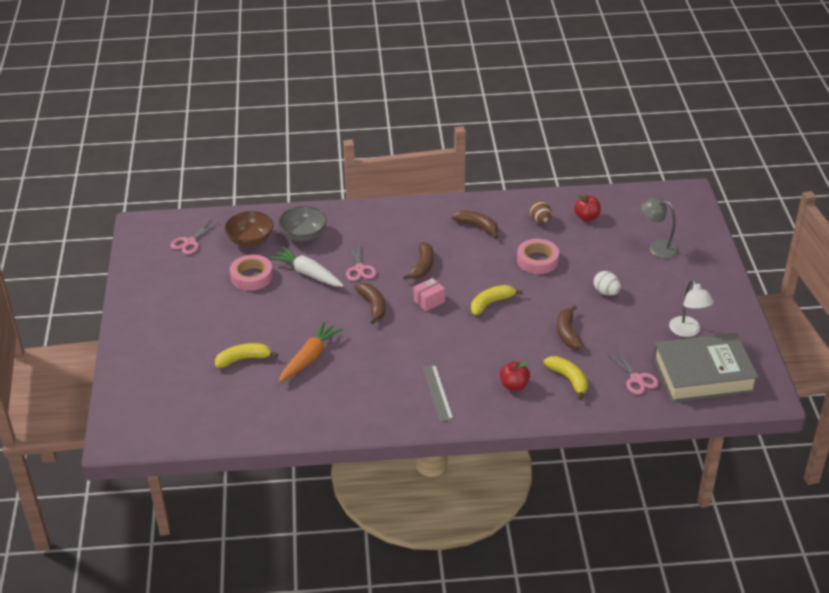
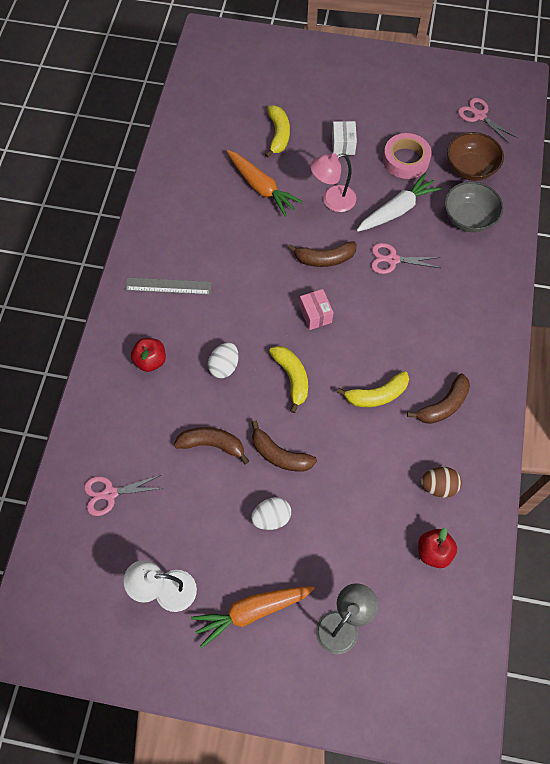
camera: 105 degrees right, 25 degrees up
(244, 316) = (343, 145): none -> white box
(310, 312) = (332, 200): none -> pink lamp
(422, 266) = (380, 324): brown banana -> brown banana (279, 455)
(499, 341) = (224, 366): none -> white egg
(537, 260) = (357, 455): pink tape -> none
(568, 379) = (138, 419): yellow banana -> yellow banana (377, 395)
(675, 288) = (252, 611): none -> orange carrot
(703, 374) = (87, 576): grey book -> none

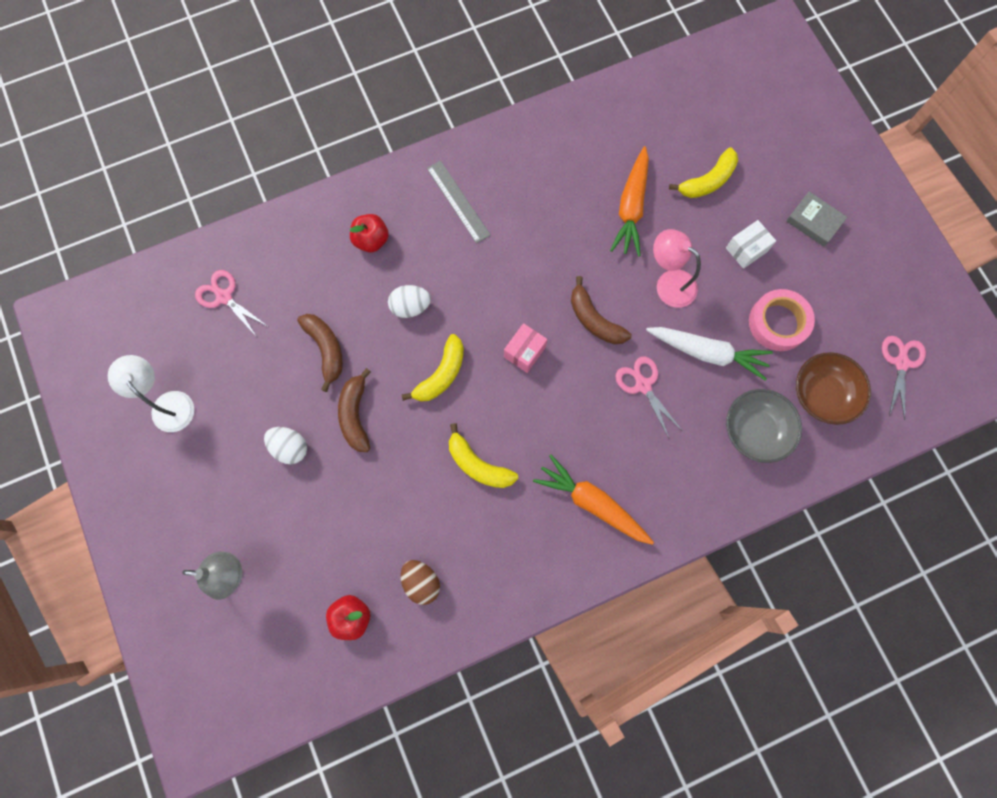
camera: 55 degrees right, 10 degrees up
(252, 611) = (194, 488): orange carrot -> orange carrot (592, 503)
(353, 99) = (814, 221): none -> grey book
(443, 405) = (511, 536): brown banana -> none

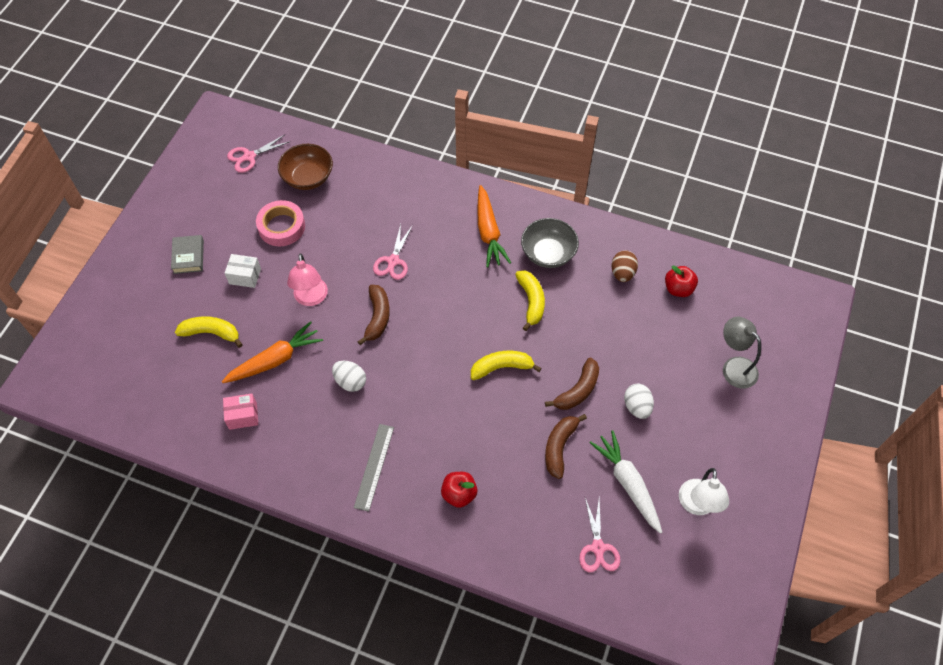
camera: 135 degrees left, 15 degrees down
(410, 307) = (478, 425): white egg -> white egg (350, 381)
(524, 352) = (438, 336): pink box -> pink box (243, 416)
(707, 353) = (338, 246): white carrot -> white carrot (628, 483)
(754, 431) = (363, 192): grey bowl -> grey bowl (548, 253)

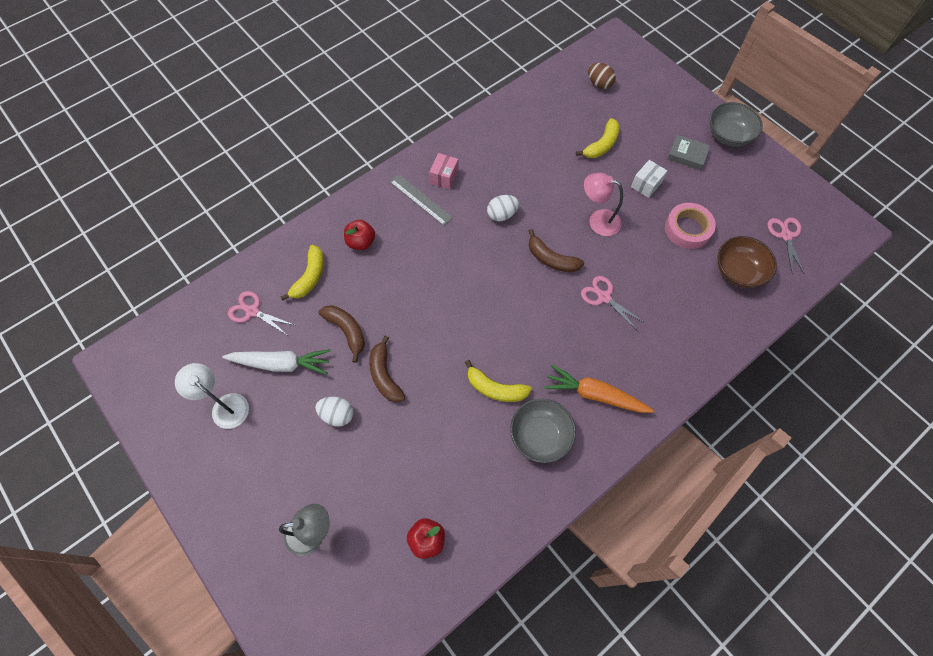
camera: 120 degrees right, 5 degrees up
(145, 232) = (728, 135): none -> grey bowl
(243, 416) = (516, 139): pink box -> pink box (444, 177)
(275, 360) = (552, 175): orange carrot -> none
(501, 367) = (445, 327): yellow banana -> yellow banana (310, 277)
(622, 273) = (477, 494): brown egg -> brown egg (599, 84)

